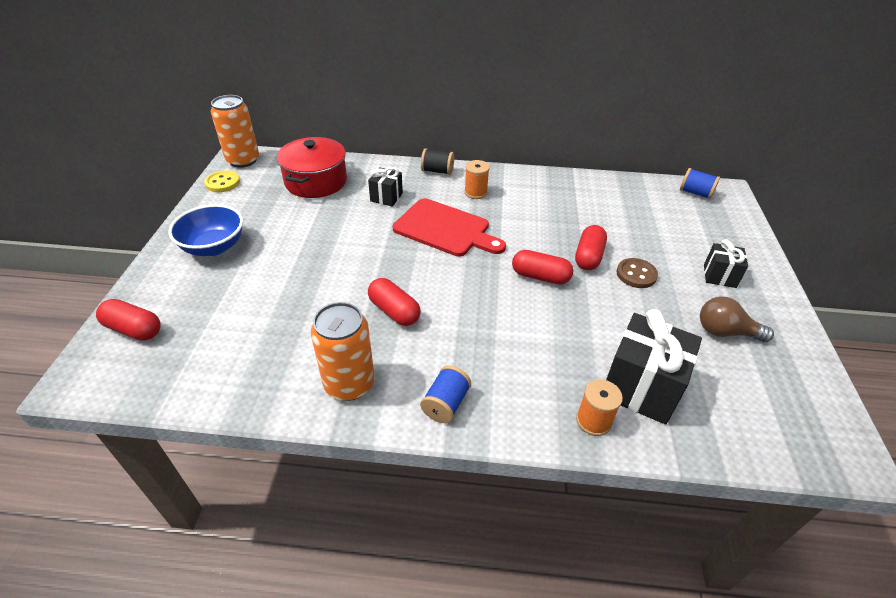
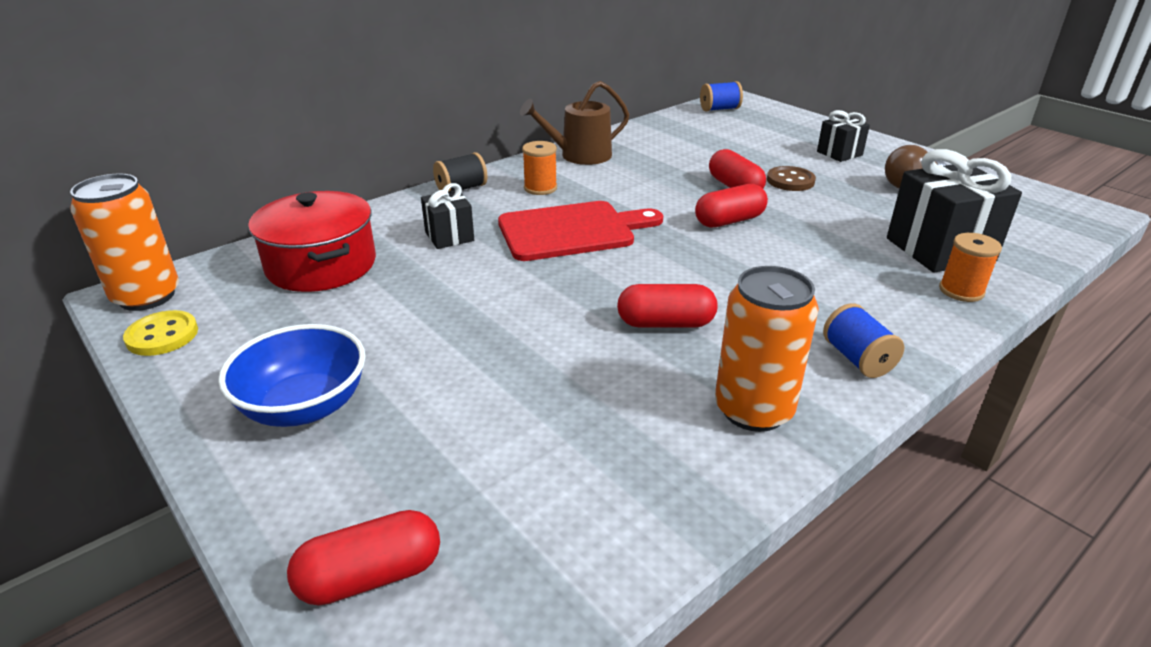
camera: 45 degrees left, 10 degrees down
(534, 182) = (579, 156): none -> brown watering can

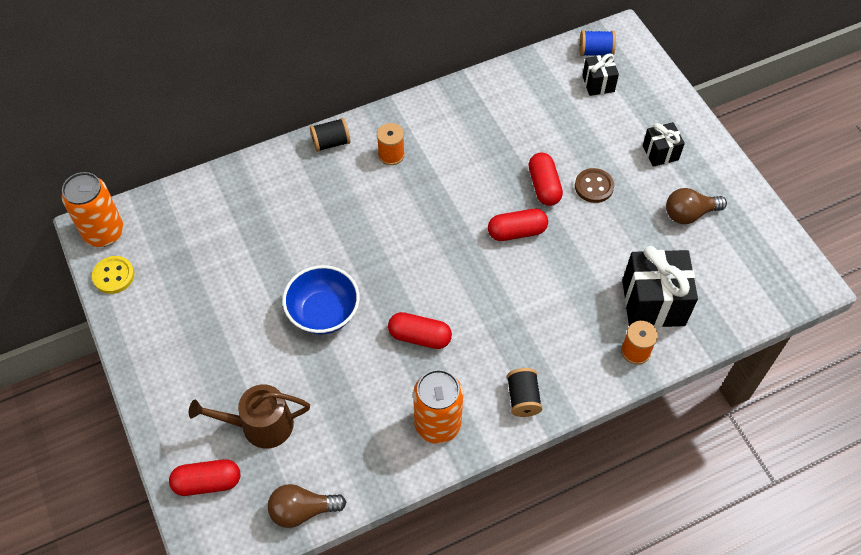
camera: 15 degrees right, 25 degrees up
(304, 406) = (190, 359): blue bowl -> blue bowl (323, 312)
(321, 265) = (215, 222): red pot -> none
(449, 236) = (307, 206): black gift -> black gift (598, 84)
(572, 231) = (396, 219): red cutting board -> none
(579, 156) = (439, 110): brown watering can -> brown watering can (260, 425)
(582, 581) = (302, 510): none -> brown light bulb
(857, 359) = (523, 398): blue spool -> black spool

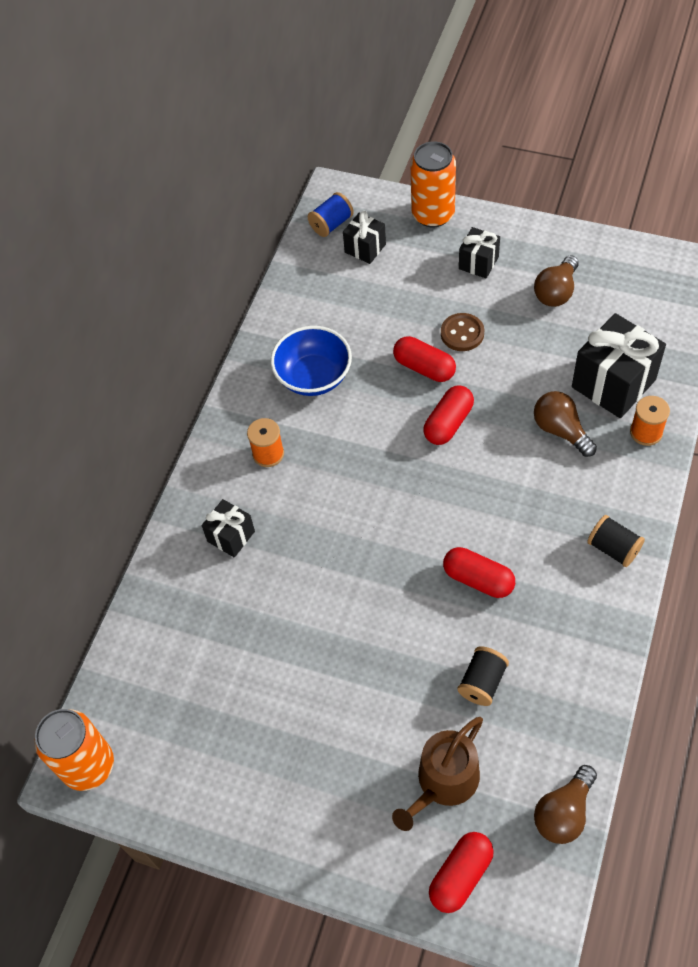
camera: 40 degrees left, 0 degrees up
(113, 276) = (148, 793): yellow button -> none
(315, 182) = (231, 536): none -> black gift
(323, 312) = (377, 637): blue bowl -> blue bowl (313, 377)
(331, 143) = (202, 490): black spool -> black spool (482, 682)
(419, 336) = (478, 579): red capsule -> red capsule turned 60 degrees clockwise
(437, 424) = (578, 633): orange can -> orange can (433, 214)
(581, 299) = (560, 430): none -> brown light bulb

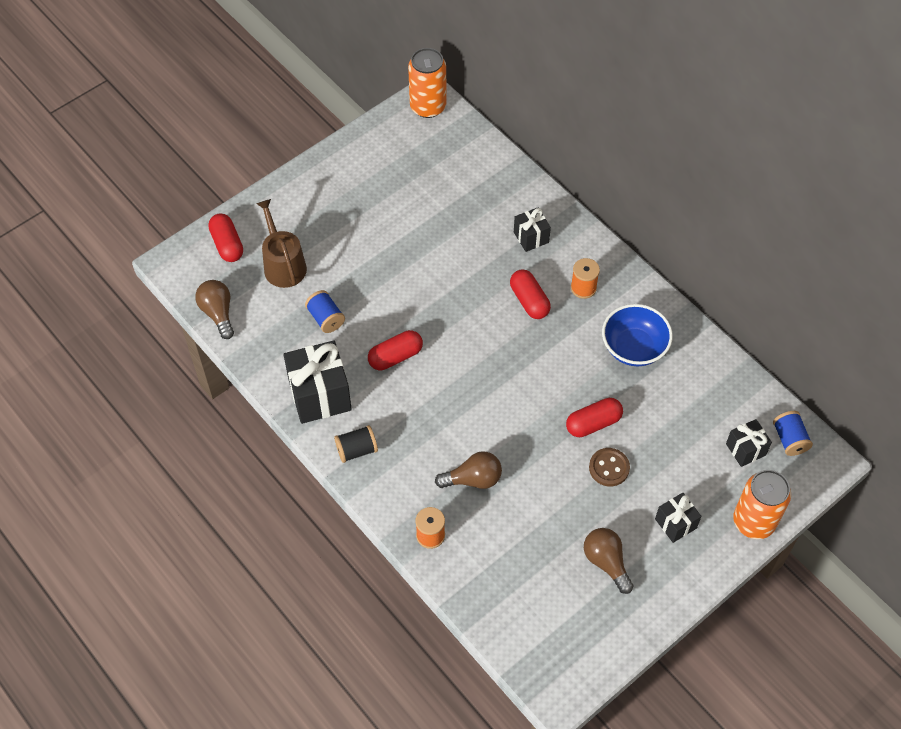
camera: 115 degrees right, 0 degrees up
(448, 423) = (531, 410): red capsule -> red capsule (529, 301)
(482, 682) = (326, 318): black spool -> blue spool
(613, 383) = (488, 543): black gift -> black gift (320, 395)

